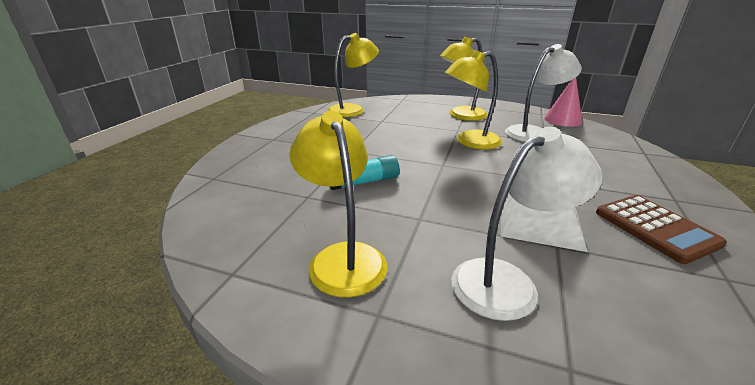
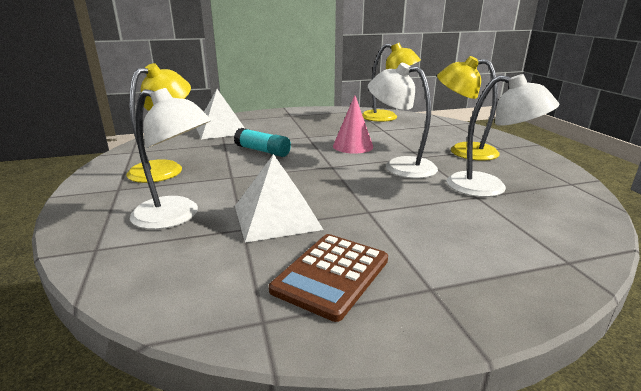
camera: 55 degrees right, 5 degrees down
(252, 185) = (221, 130): none -> white pyramid
(470, 142) = (400, 166): yellow lamp -> white lamp
(562, 120) = (576, 197): pink cone -> pink cone (353, 146)

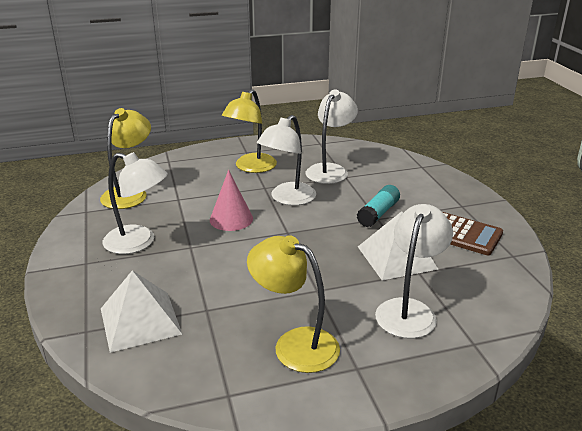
camera: 90 degrees left, 5 degrees up
(262, 151) = (240, 276): turquoise glue stick -> turquoise glue stick (378, 213)
(314, 124) = (138, 242): none -> white lamp

